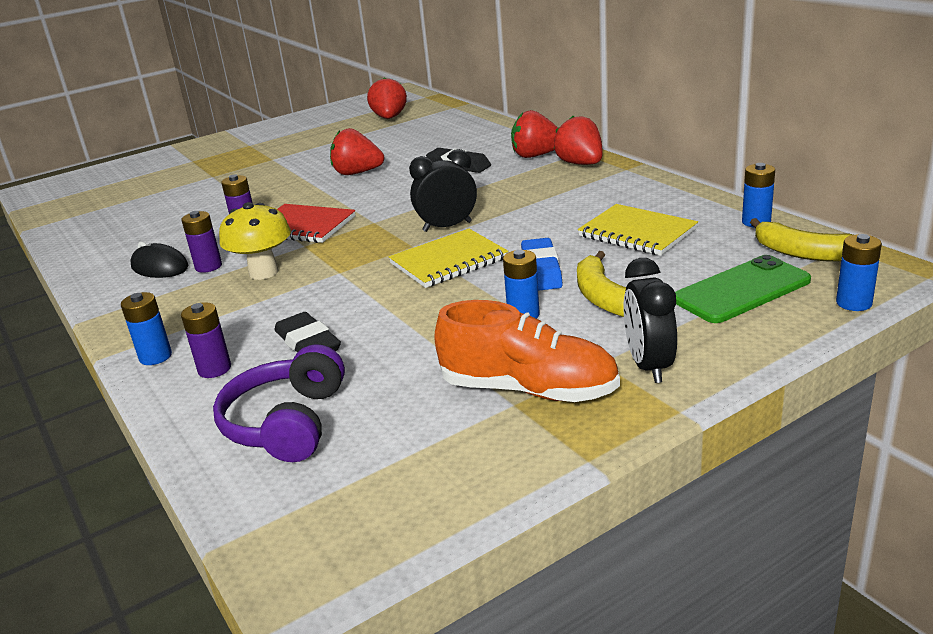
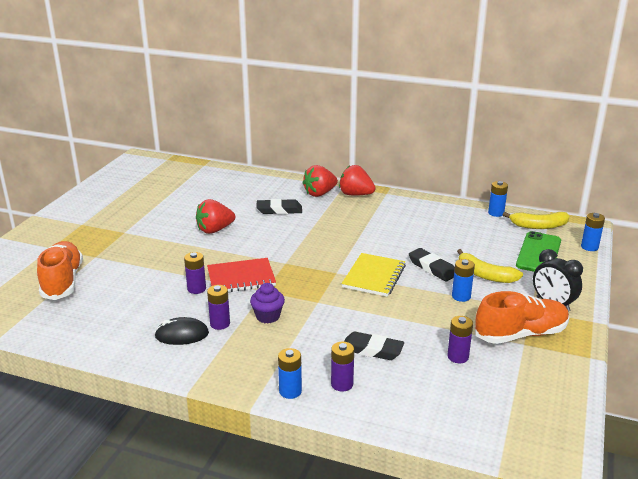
camera: 40 degrees left, 0 degrees up
(151, 192) = (62, 281): none -> orange shoe
(263, 272) = (268, 316): yellow mushroom -> purple cupcake
(287, 423) = (434, 396): purple headphones -> none
(389, 118) = (167, 181): red strawberry -> none
(394, 387) = (458, 357): none -> purple battery
(447, 226) = (338, 254): black clock -> none
(541, 270) = (432, 268): blue eraser -> black eraser
(637, 233) = (449, 233): yellow notebook -> none

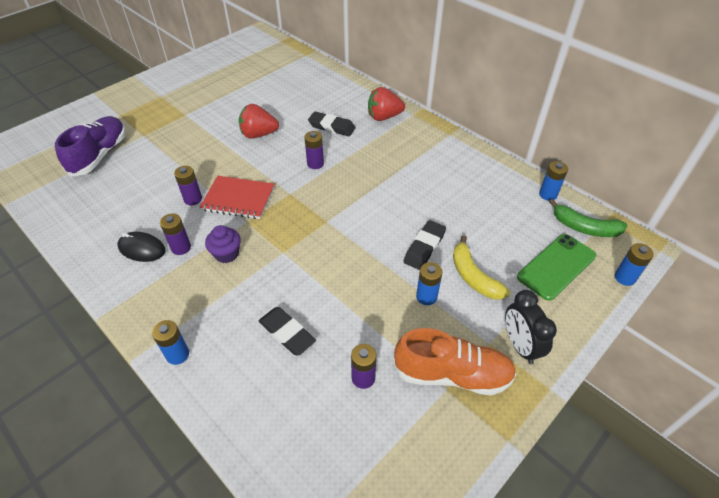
camera: 25 degrees right, 20 degrees up
(62, 281) = (100, 155): orange shoe -> purple shoe
(342, 384) = (228, 366): purple battery -> purple battery (315, 164)
(355, 194) = (417, 128): red strawberry -> none
(374, 276) = (358, 239): yellow notebook -> none
(432, 268) = (424, 248): black eraser -> black eraser turned 45 degrees clockwise
(538, 226) = (584, 227): yellow banana -> green banana

